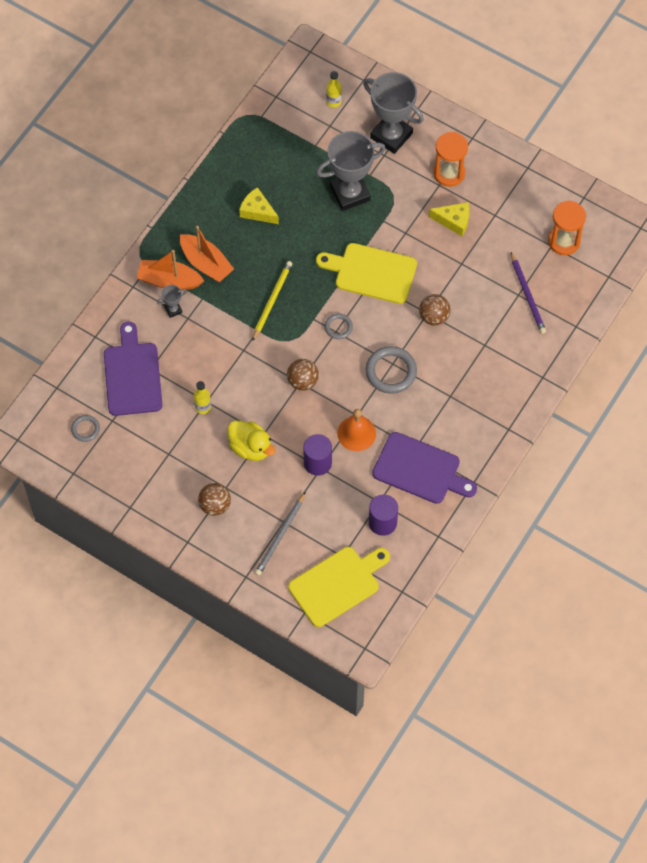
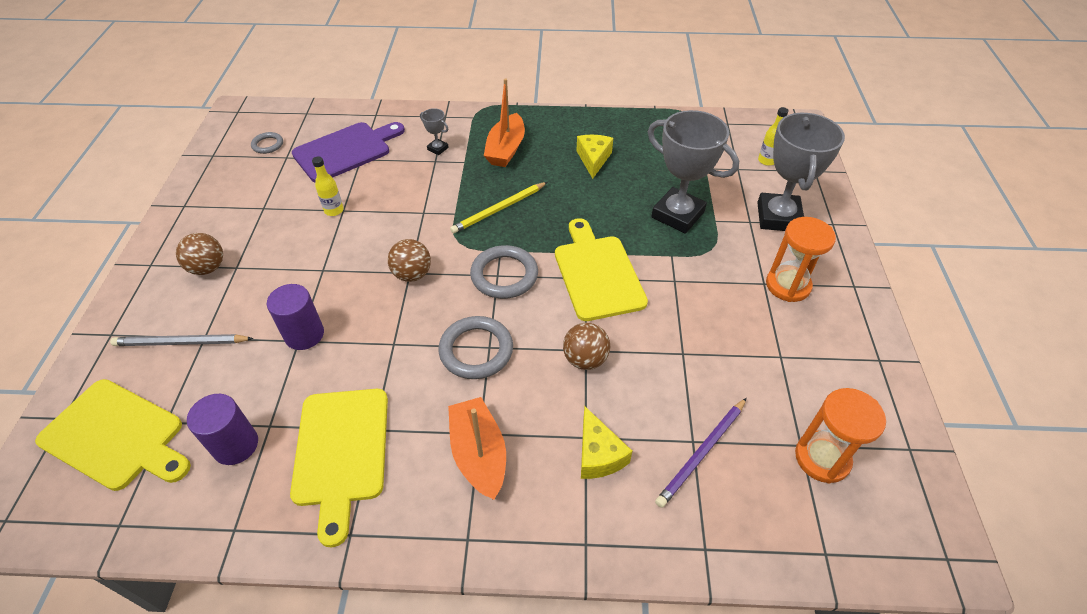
camera: 60 degrees right, 15 degrees down
(169, 281) = (468, 134): orange boat -> orange boat (479, 454)
(250, 447) = (299, 266): yellow duck -> none
(272, 300) = (499, 209): yellow pencil -> yellow pencil turned 150 degrees clockwise
(338, 327) = (504, 275): grey ring -> grey ring, size x1.80
(356, 433) = (366, 355): orange bell -> none
(420, 470) = (341, 452): purple cutting board -> yellow cutting board
(454, 221) = (732, 318): yellow cheese -> yellow cheese (598, 454)

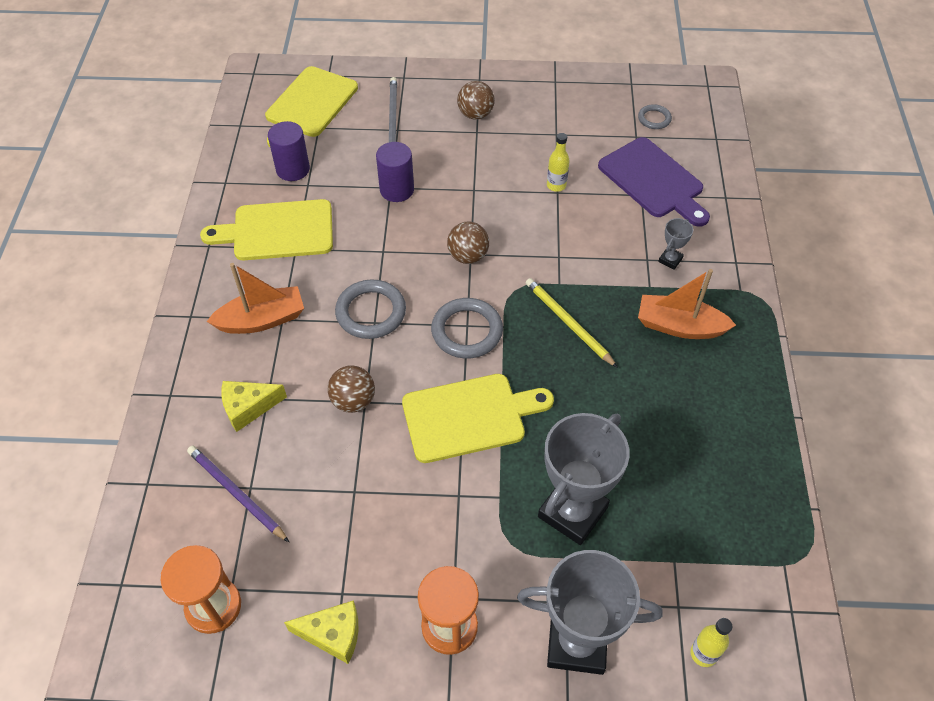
camera: 90 degrees right, 5 degrees up
(593, 159) = (673, 421): yellow cheese -> yellow cheese (333, 634)

